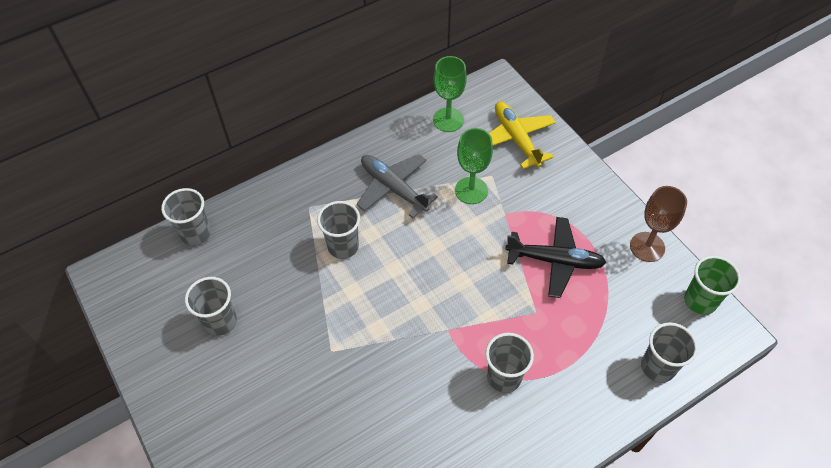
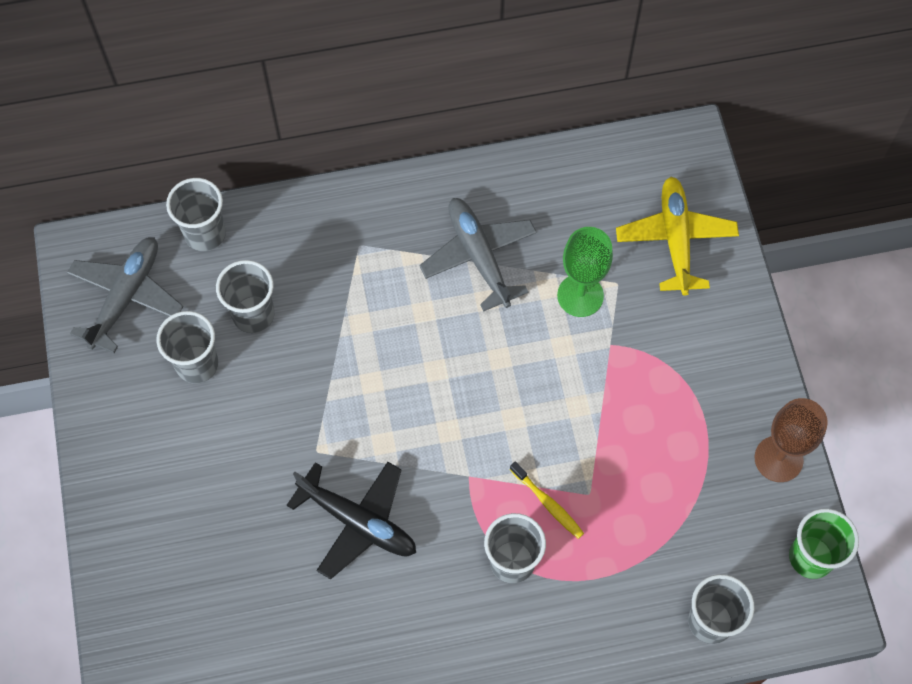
camera: 20 degrees right, 10 degrees up
(151, 293) = (126, 296): none -> grey plane
(343, 246) = (382, 317): grey cup -> grey cup (253, 314)
(448, 120) = (594, 178): green goblet -> none
(510, 328) = (548, 503): none -> yellow toothbrush
(555, 261) = (646, 434): black plane -> black plane (358, 522)

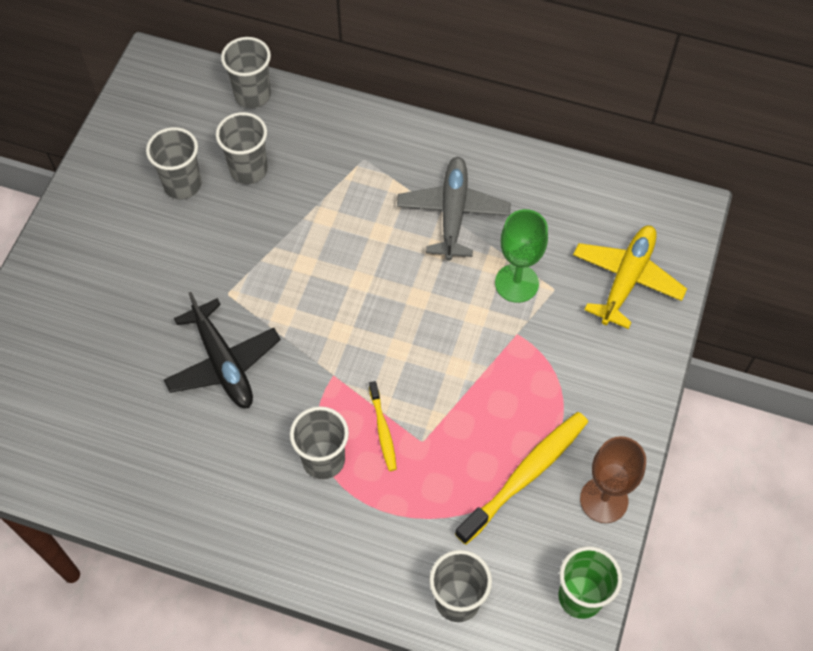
camera: 30 degrees right, 5 degrees down
(126, 296) = (165, 111): grey plane -> none
(699, 474) = (525, 475): none -> yellow toothbrush

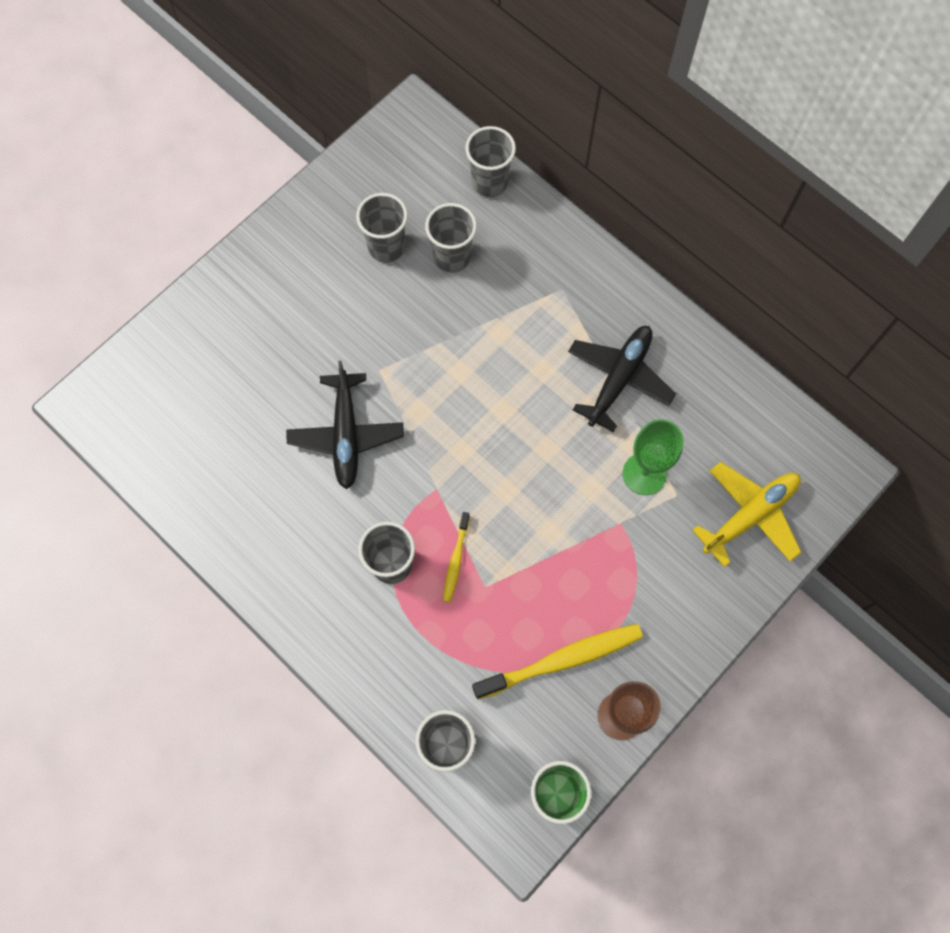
camera: 25 degrees right, 10 degrees up
(453, 213) = (619, 378): grey plane -> black plane

